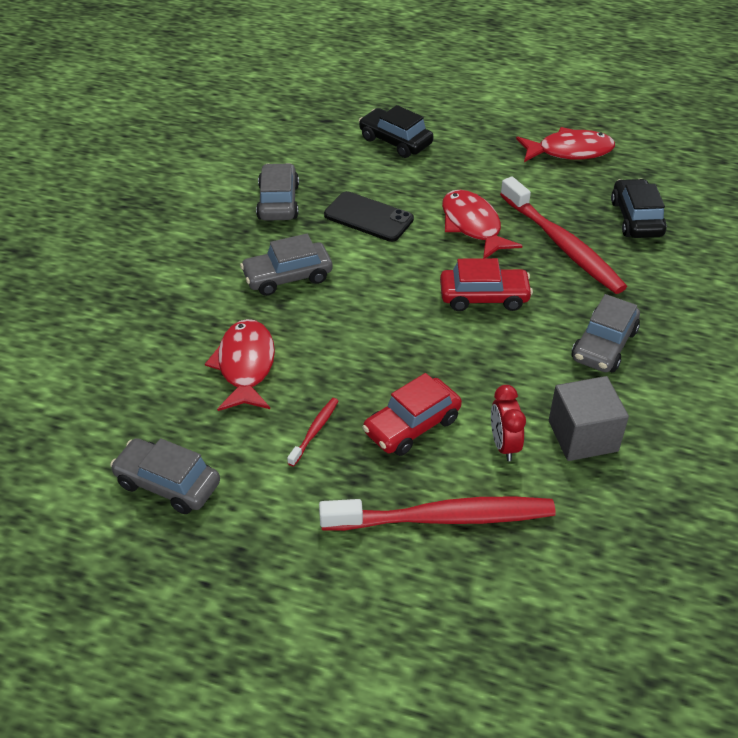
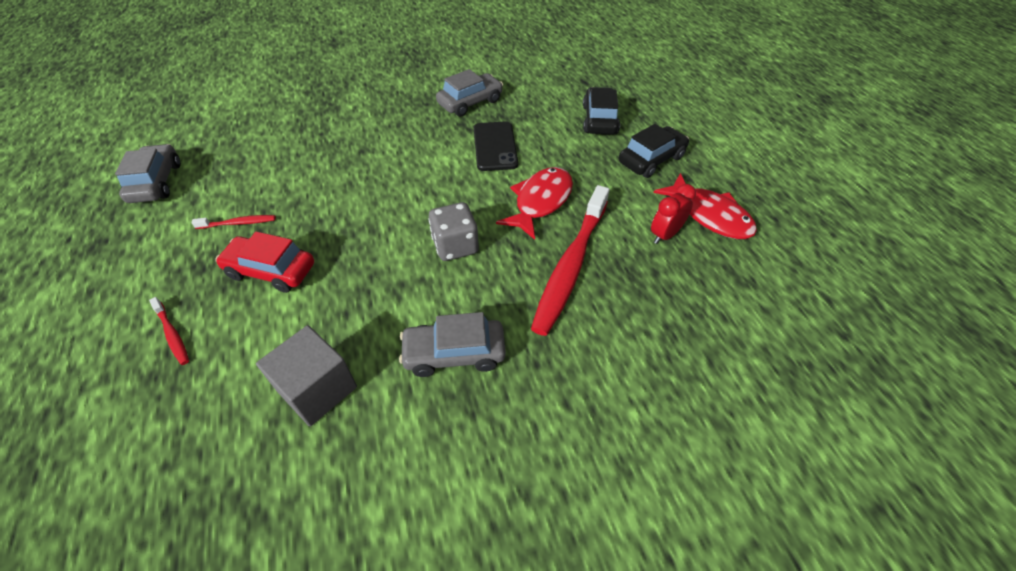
camera: 55 degrees right, 5 degrees up
(245, 366) = (287, 163): red fish -> none
(287, 277) = (394, 141): grey car -> none
(443, 518) = (172, 334): red toothbrush -> red toothbrush, size x0.43
(484, 297) = (455, 246): red car -> grey dice
(504, 445) = (277, 337): red clock -> red clock (665, 235)
(636, 218) = (664, 301): black car -> black car (651, 160)

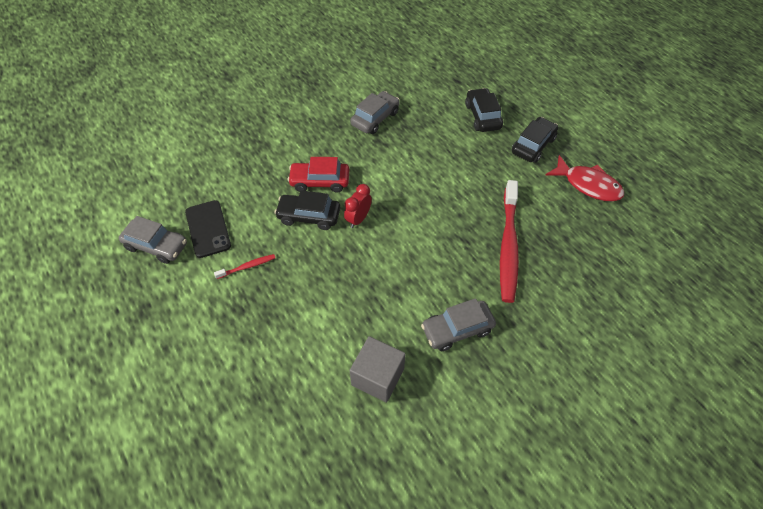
camera: 15 degrees left, 5 degrees up
(156, 182) = (156, 246): grey car -> grey car turned 135 degrees clockwise
(172, 334) = (252, 365): red toothbrush -> none
(271, 271) = (296, 299): red car -> red car (320, 181)
(340, 185) = (309, 216): none -> black car
(455, 246) = (421, 249): grey dice -> none
(495, 146) = (413, 157): black phone -> black phone (208, 229)
(540, 201) = (467, 199): red fish -> none
(665, 235) = (563, 207): red clock -> red clock (358, 219)

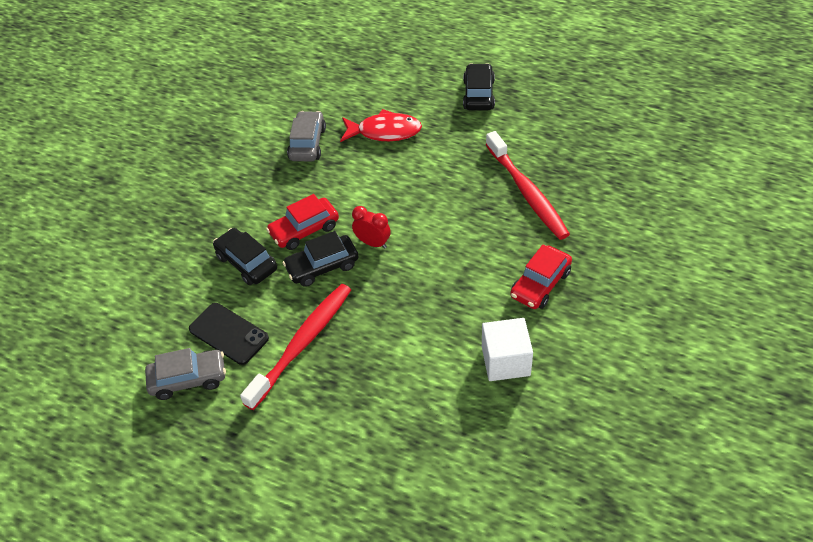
camera: 30 degrees left, 5 degrees down
(247, 266) = (302, 343): red toothbrush -> red toothbrush, size x2.32
(358, 219) = (373, 243): red clock -> red clock turned 120 degrees clockwise
(377, 377) = (505, 361): grey cube -> white cube
(457, 329) = (540, 284): grey car -> red car
(482, 116) = (411, 90): black car -> black car (246, 263)
(588, 185) = (553, 105): red fish -> red fish (385, 131)

